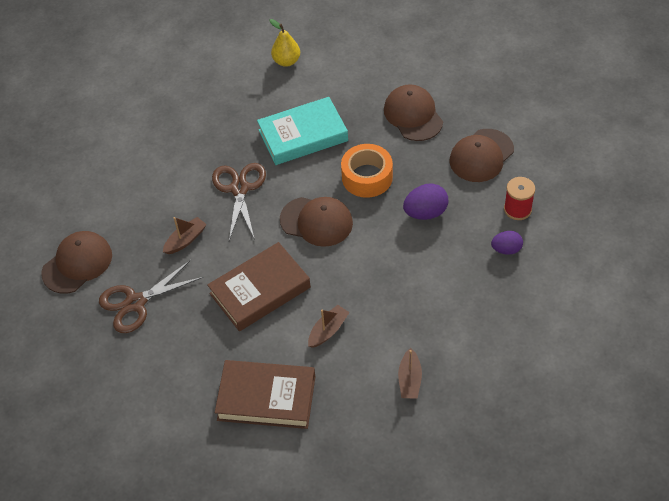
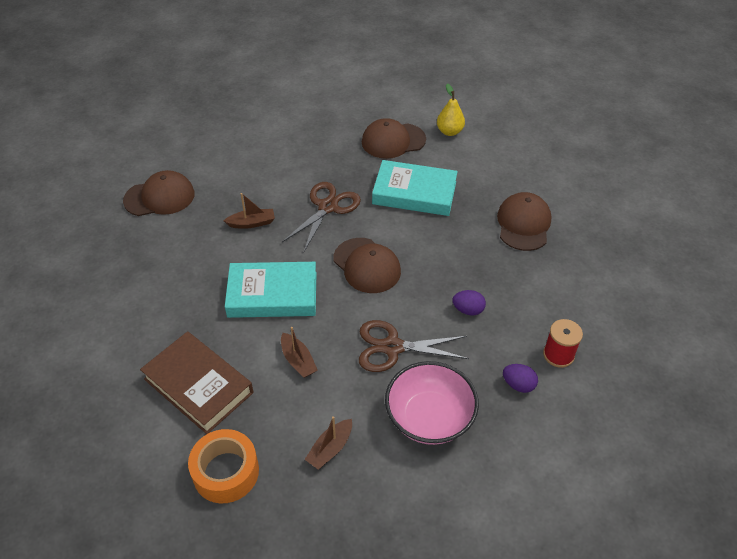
camera: 30 degrees right, 5 degrees down
(136, 303) = (172, 249): brown scissors -> brown scissors (392, 347)
(260, 290) = (272, 294): brown book -> turquoise book
(328, 330) = (298, 360): brown boat -> brown boat turned 75 degrees clockwise
(367, 177) = (440, 253): orange tape -> orange tape (226, 472)
(425, 212) = (468, 310): purple egg -> purple egg, size x0.66
(462, 312) = (429, 417): none -> pink bowl
(481, 156) = (560, 289): brown cap -> brown cap (393, 141)

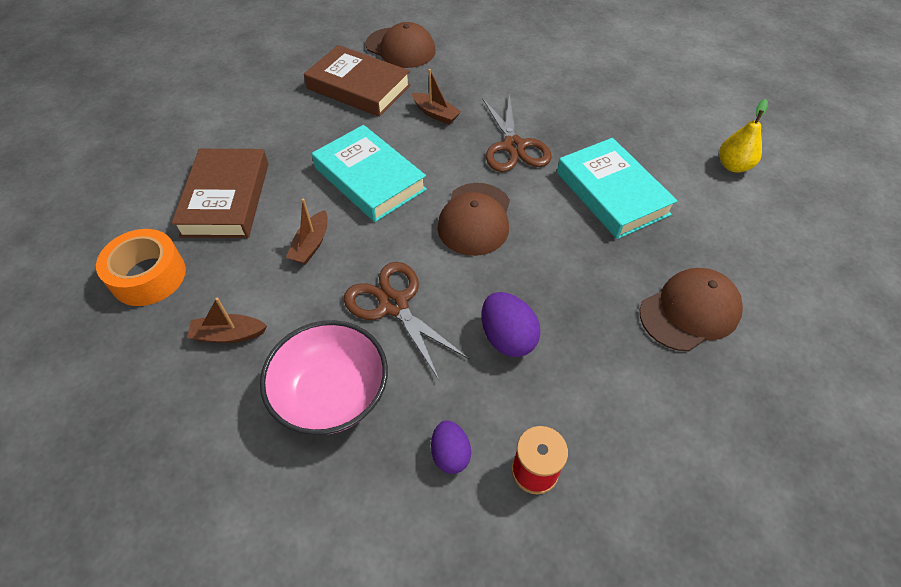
camera: 50 degrees right, 5 degrees up
(172, 245) = (358, 87): none -> brown book
(327, 207) = (513, 146): brown scissors -> brown scissors turned 90 degrees clockwise
(393, 141) = (658, 134): brown cap -> none
(468, 310) = (507, 338): purple egg -> purple egg, size x1.51

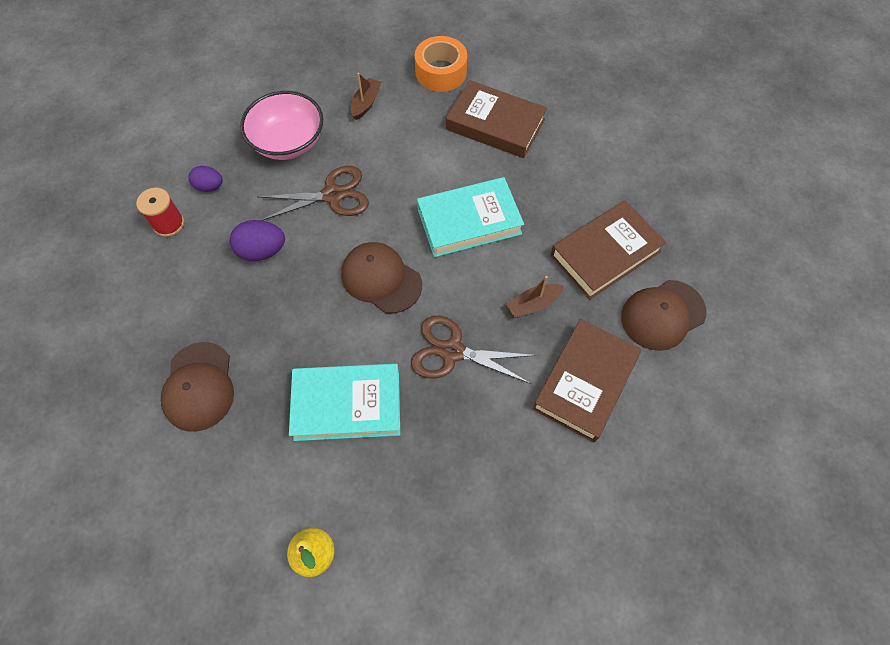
camera: 115 degrees right, 10 degrees up
(311, 244) = (418, 163): brown boat -> none
(486, 71) = (585, 382): none -> brown book

